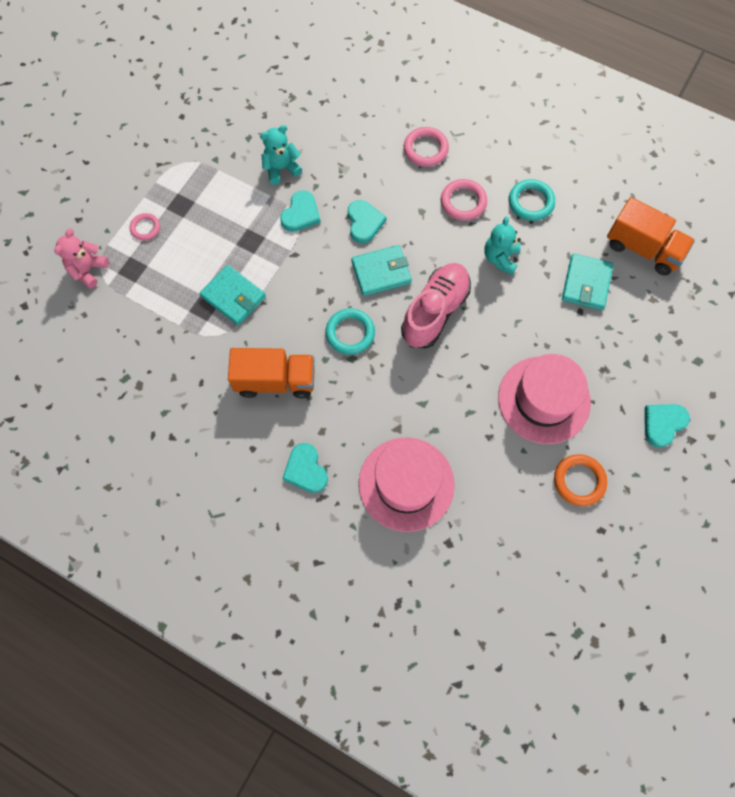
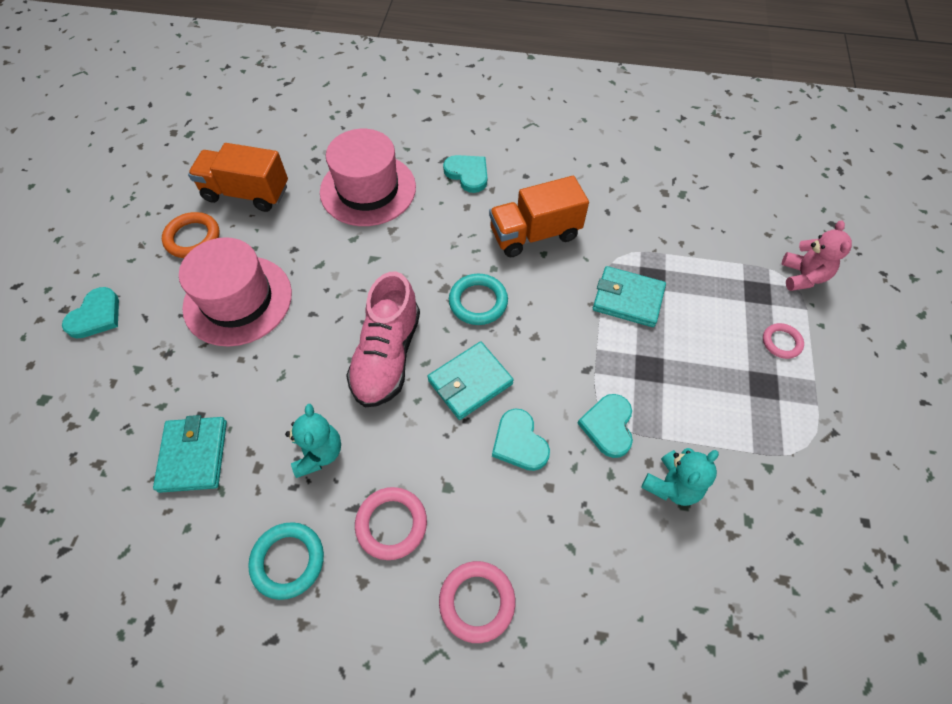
camera: 160 degrees right, 10 degrees down
(643, 248) = (108, 539): orange truck -> orange truck (246, 193)

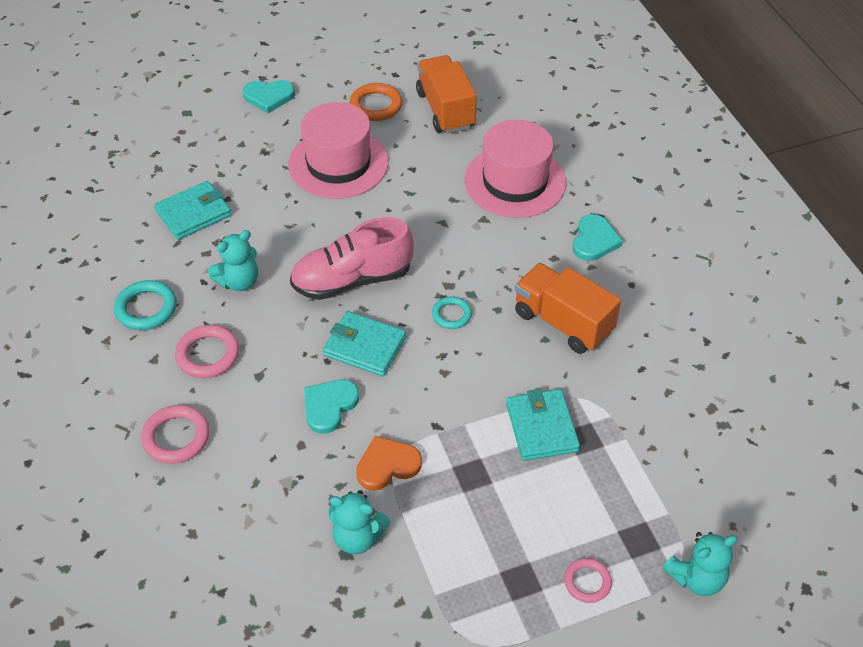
camera: 60 degrees right, 10 degrees down
(478, 302) = (451, 315): turquoise ring -> turquoise ring, size x0.65
(608, 426) = (387, 465): turquoise heart -> orange heart
(803, 276) = (696, 578): pink teddy bear -> turquoise teddy bear

